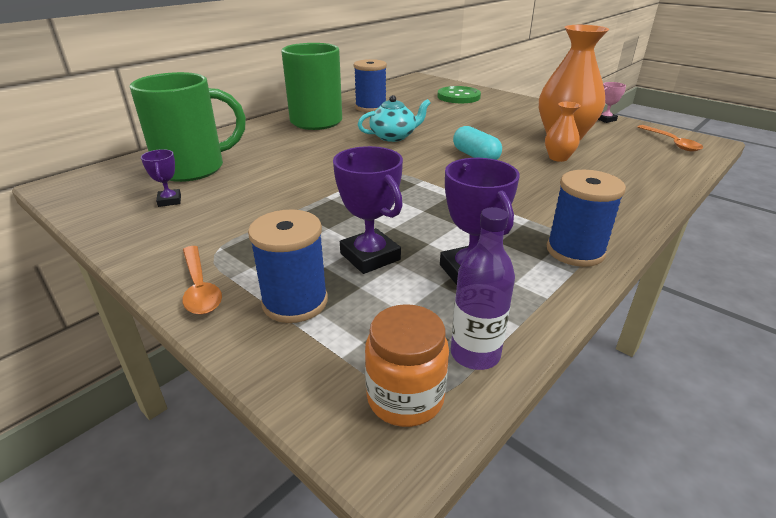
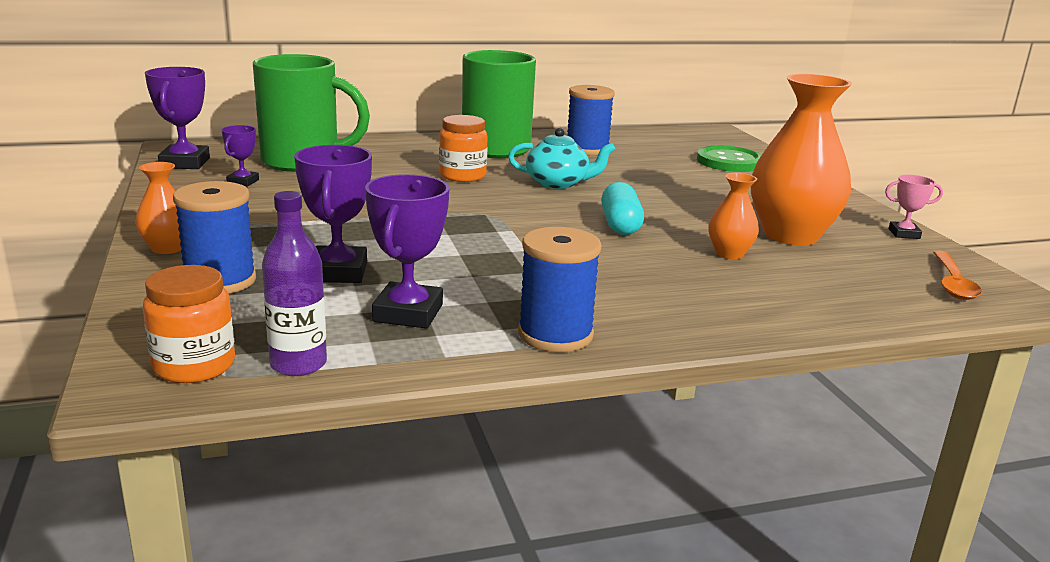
camera: 30 degrees right, 10 degrees down
(89, 198) = (185, 163): none -> purple trophy
(200, 288) = (167, 248): orange spoon -> orange vase
(327, 148) = (462, 176): none -> orange jar

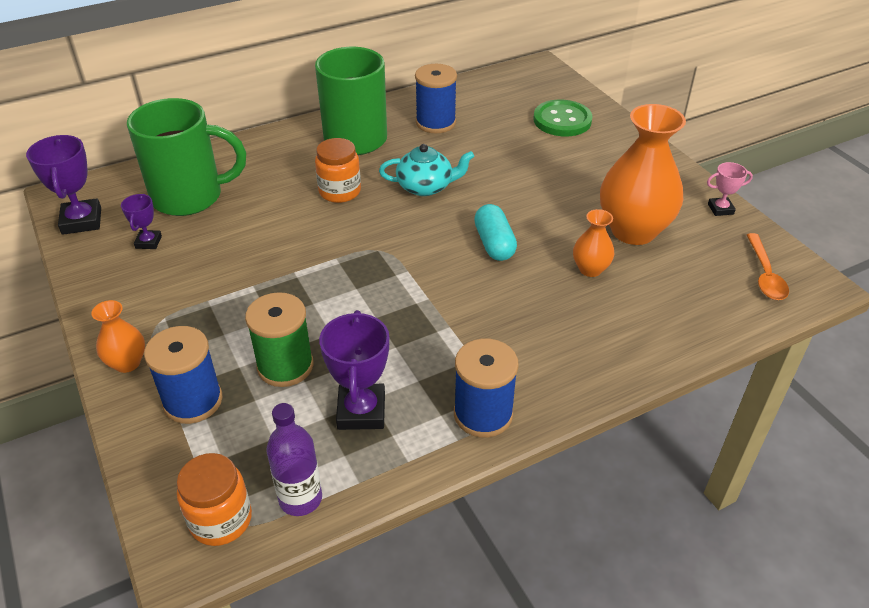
camera: 10 degrees left, 20 degrees up
(338, 272) = (285, 366): purple trophy -> green spool

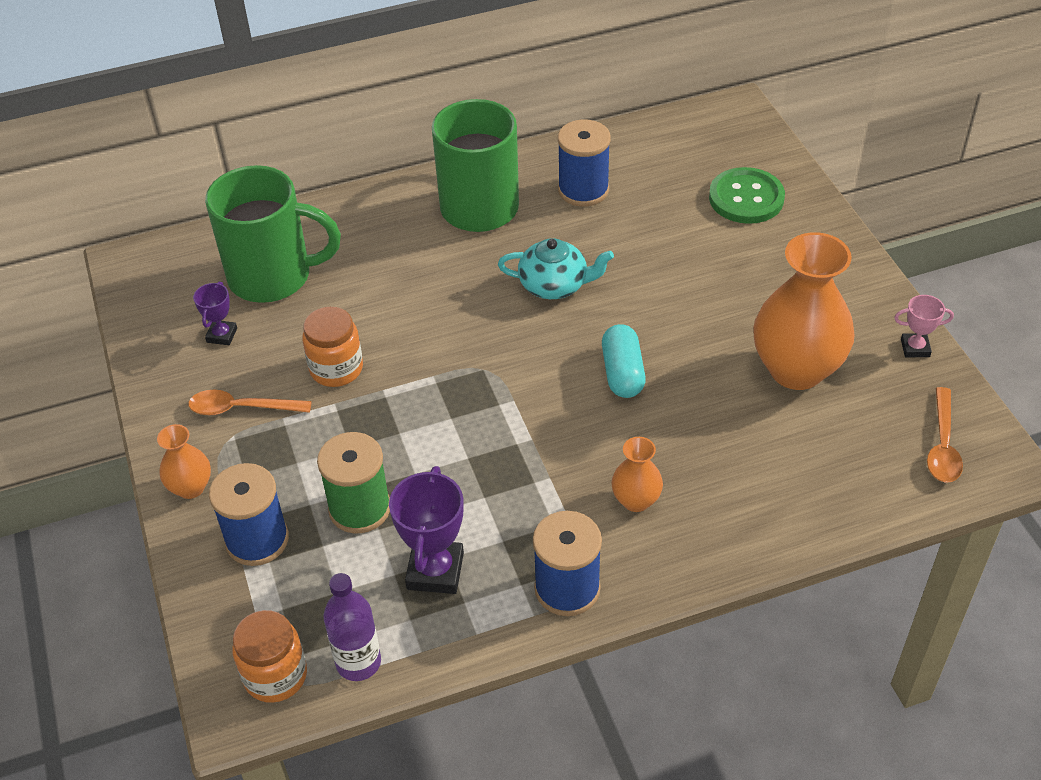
camera: 10 degrees right, 5 degrees up
(82, 221) = (148, 300): purple trophy -> none
(170, 296) = (241, 408): none -> orange spoon
(340, 191) = (450, 283): orange jar -> orange jar (336, 369)
(590, 269) = (730, 418): orange vase -> orange vase (636, 500)

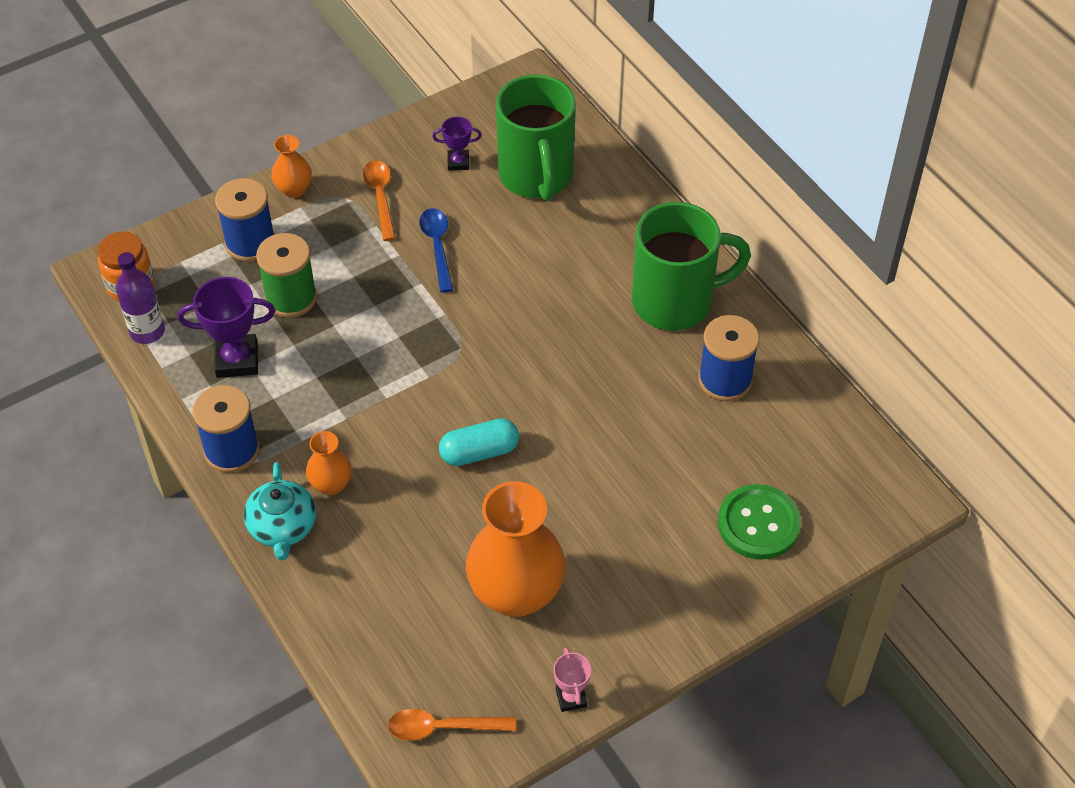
camera: 75 degrees right, 5 degrees up
(336, 369) = (437, 246): orange jar -> blue spoon
(554, 285) = (581, 380): turquoise teapot -> turquoise teapot (282, 527)

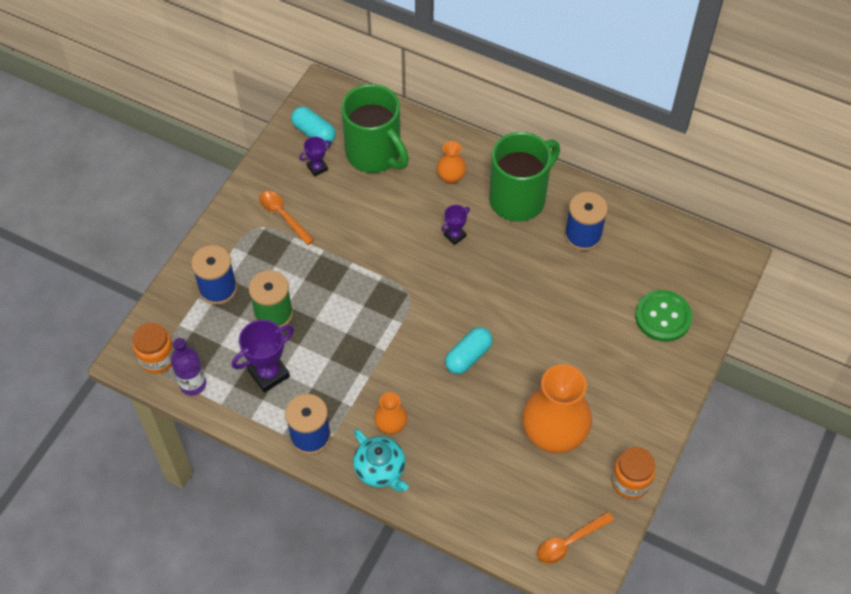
camera: 30 degrees left, 5 degrees up
(294, 189) = (220, 237): orange vase -> orange vase (451, 177)
(437, 246) = (345, 232): blue spoon -> none
(483, 123) = (314, 133): none -> turquoise capsule
(564, 308) = (455, 235): none -> purple trophy
(571, 697) = (630, 482): pink trophy -> orange jar

